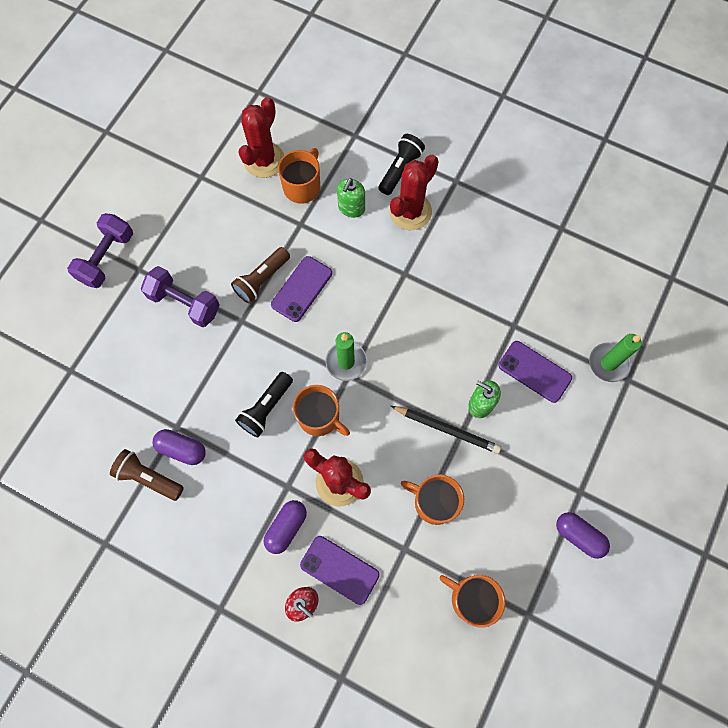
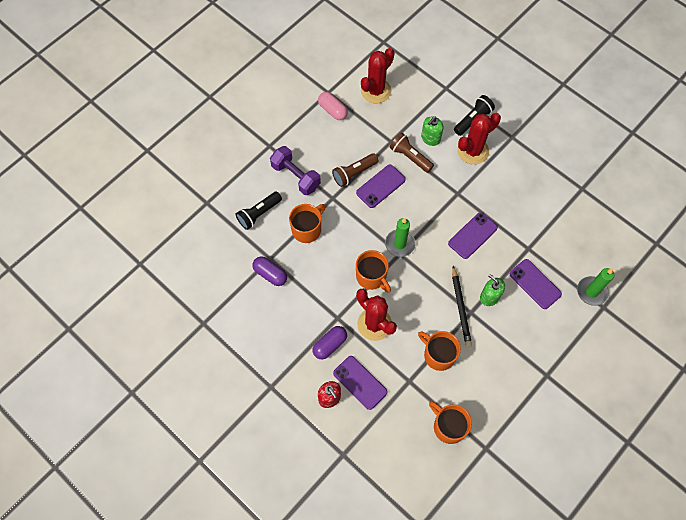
camera: 15 degrees right, 5 degrees down
(107, 258) = (249, 133): purple dumbbell -> none
(148, 477) = (243, 287): brown flashlight -> brown flashlight (410, 157)
(213, 200) = (332, 110): none -> pink capsule
(266, 408) = (335, 261): black flashlight -> black flashlight (259, 214)
(302, 186) = (399, 115): orange mug -> orange mug (307, 229)
(438, 326) = (472, 235): none -> purple phone
(447, 430) = (460, 308): black pencil -> black pencil turned 45 degrees clockwise
(579, 536) = (537, 405): purple capsule -> none

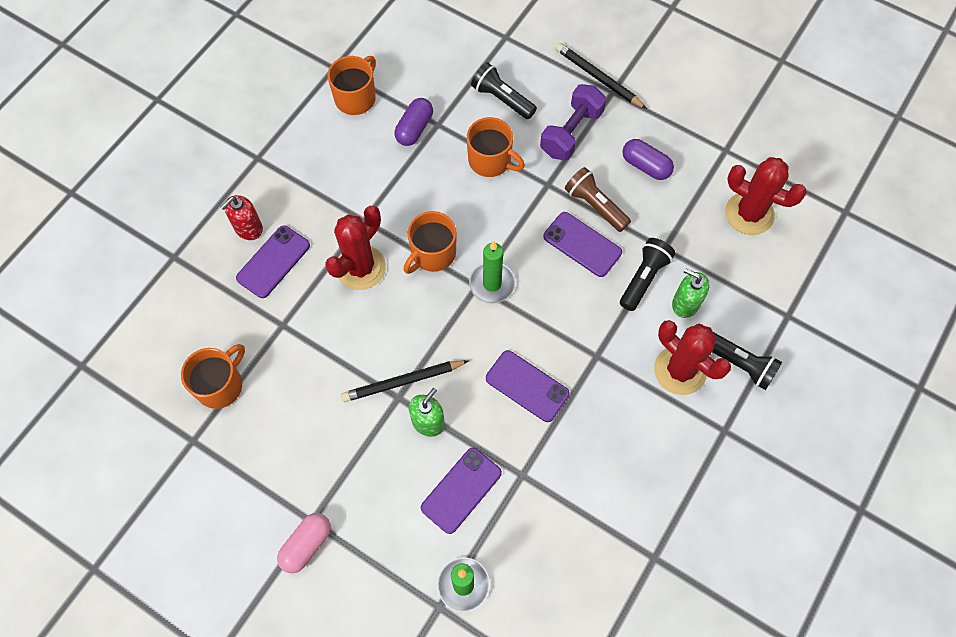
camera: 80 degrees right, 0 degrees up
(256, 152) = (598, 77): none -> black pencil
(330, 345) = (323, 216): purple capsule -> purple capsule (645, 166)
(332, 110) = (695, 161): pink capsule -> pink capsule (306, 545)
(410, 157) = (644, 278): brown flashlight -> black flashlight
(438, 355) = (325, 359): orange mug -> orange mug (356, 98)

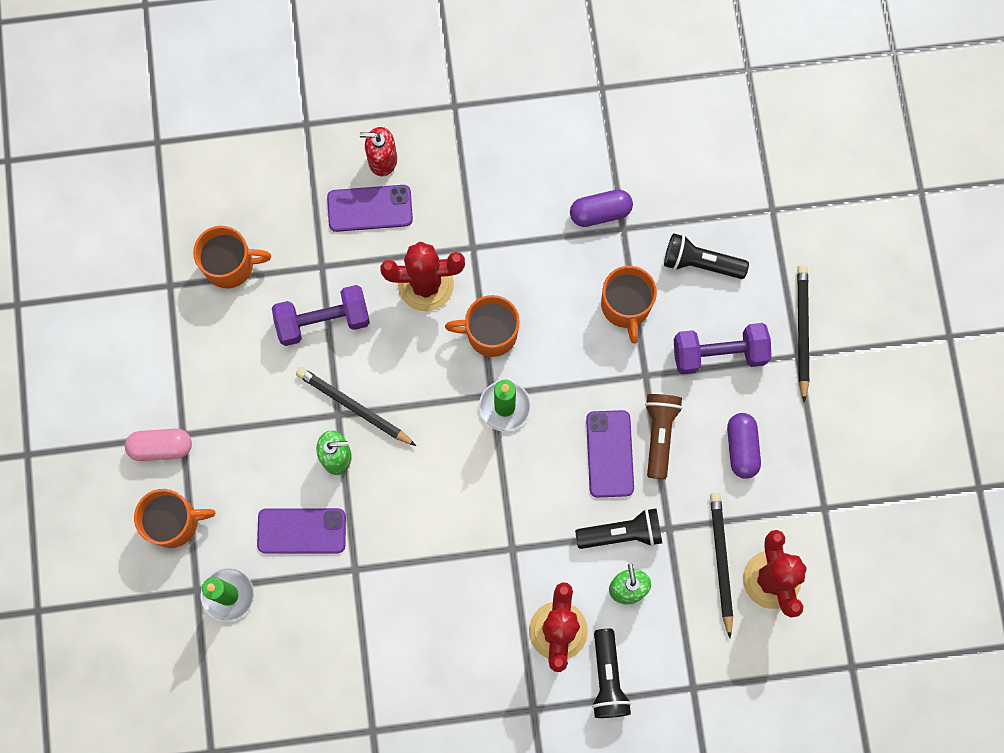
camera: 50 degrees right, 10 degrees up
(322, 354) = (323, 321): none -> purple dumbbell
(356, 98) = (587, 135): orange mug -> orange mug (174, 522)
(502, 99) = (700, 263): black flashlight -> black flashlight turned 75 degrees counterclockwise
(527, 386) = (435, 512): purple phone -> none
(713, 234) = (721, 561): none -> black pencil

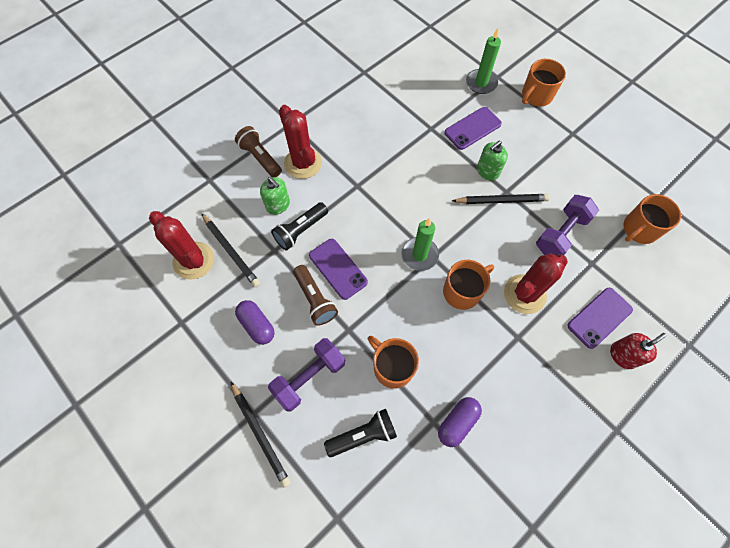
camera: 145 degrees right, 10 degrees down
(161, 447) = (576, 122): pink capsule -> none
(607, 678) = (260, 157): black flashlight -> brown flashlight

